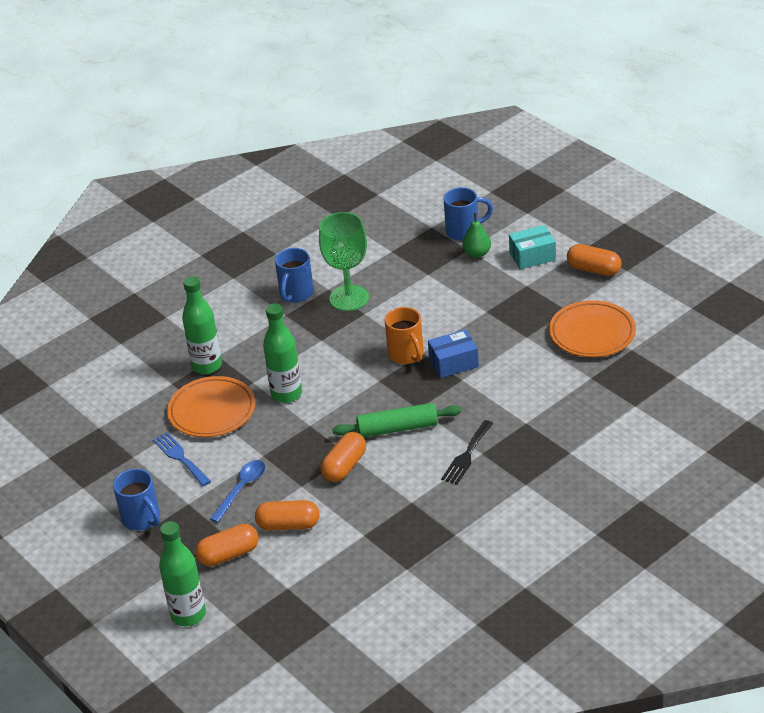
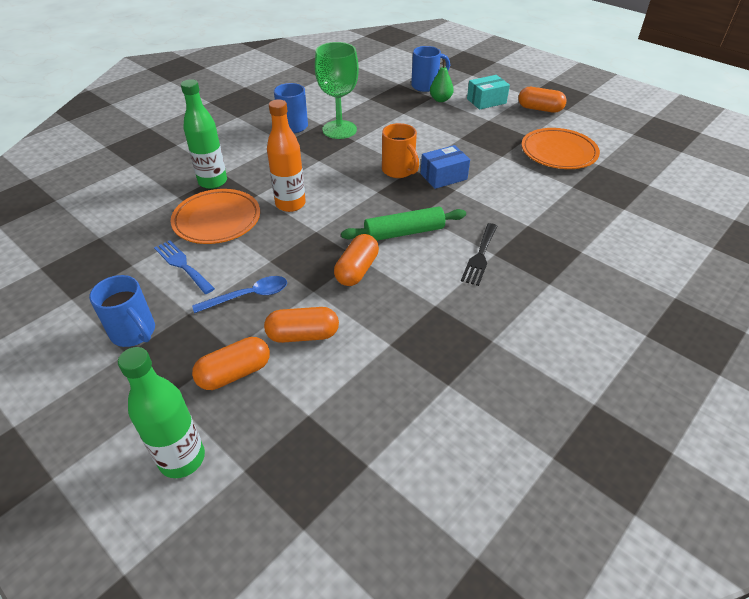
camera: 10 degrees left, 5 degrees up
(241, 489) = (248, 296): blue spoon -> blue spoon turned 45 degrees clockwise
(286, 394) = (290, 204): green bottle -> orange bottle

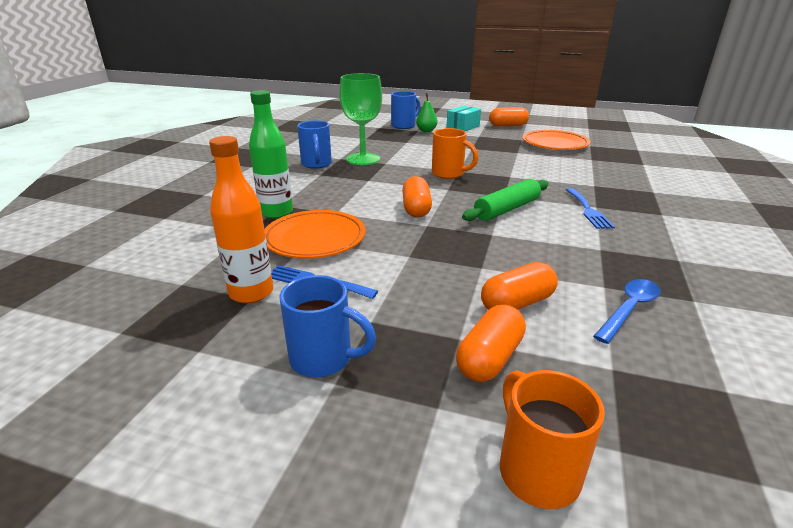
camera: 25 degrees left, 15 degrees down
(182, 459) = (536, 470): green bottle -> orange mug
(248, 296) = (421, 288): blue spoon -> blue spoon (629, 309)
(290, 204) = (378, 212): orange bottle -> orange bottle (251, 293)
(357, 270) = (501, 242): orange capsule -> orange capsule (416, 209)
(443, 176) = (490, 171): blue box -> none
(480, 256) = (588, 210): black fork -> blue fork

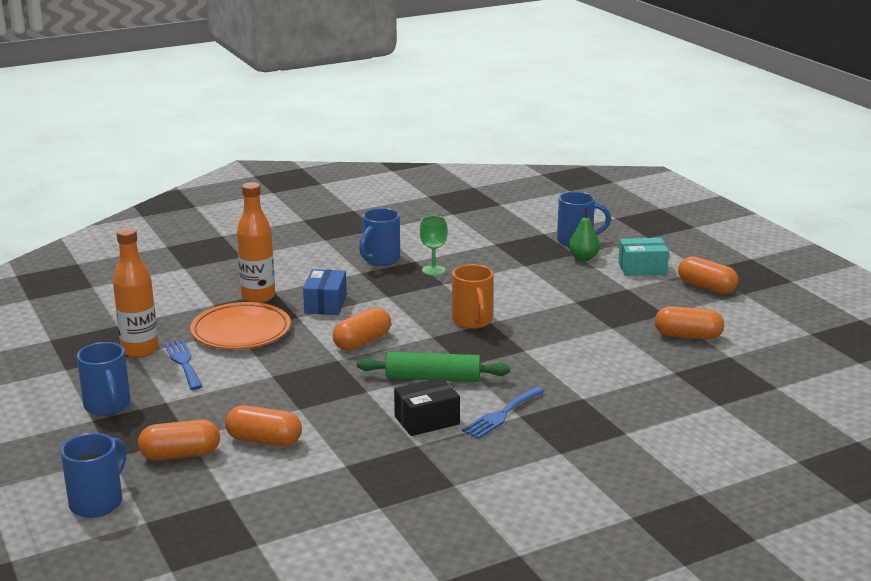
camera: 45 degrees right, 5 degrees down
(276, 213) = (258, 297): green bottle -> orange bottle
(338, 198) = (325, 304): none -> blue box
(363, 159) = (433, 270): green goblet -> green goblet, size x0.54
(536, 470) = (98, 502): orange mug -> blue mug
(555, 144) = (688, 336): orange plate -> orange capsule
(566, 232) = (427, 420): none -> black box
(629, 309) = (321, 484): blue spoon -> none

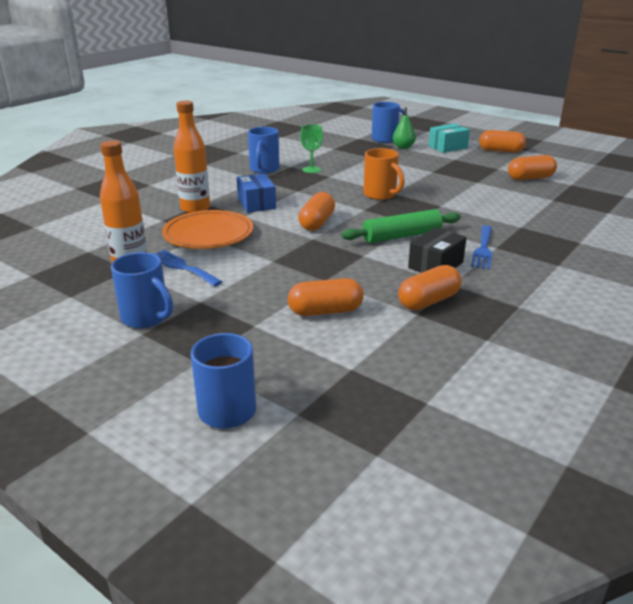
camera: 25 degrees left, 5 degrees up
(180, 455) = (263, 342): orange capsule -> orange capsule (428, 301)

